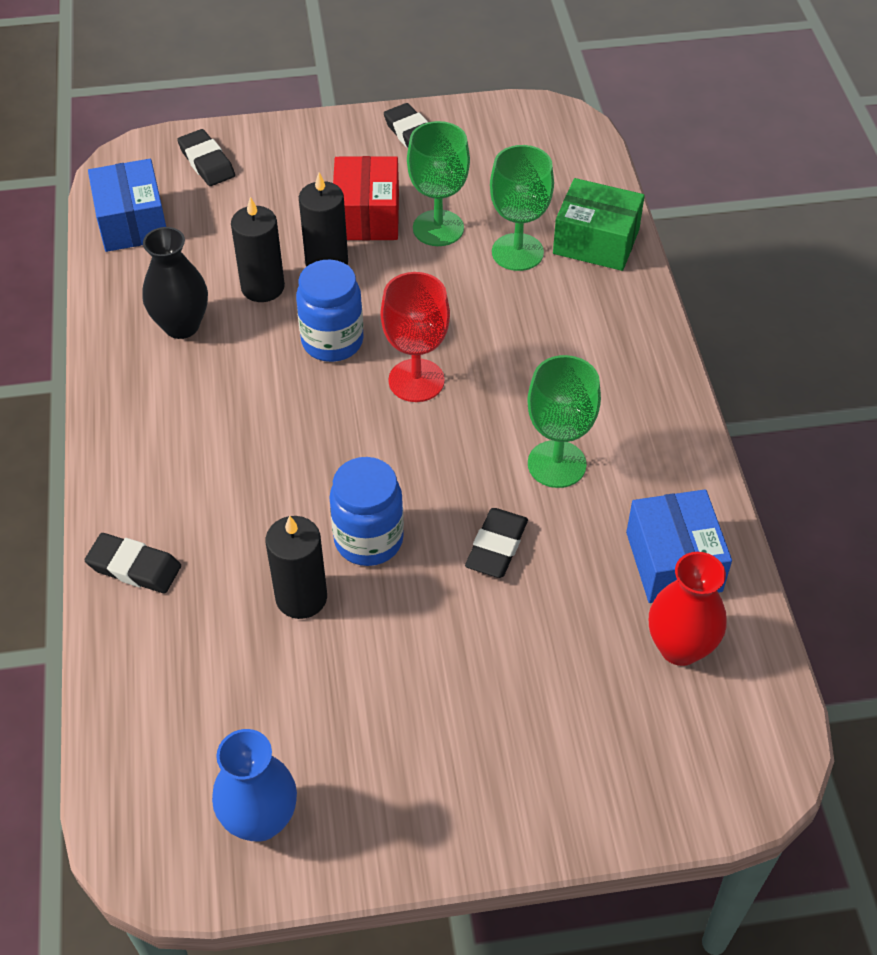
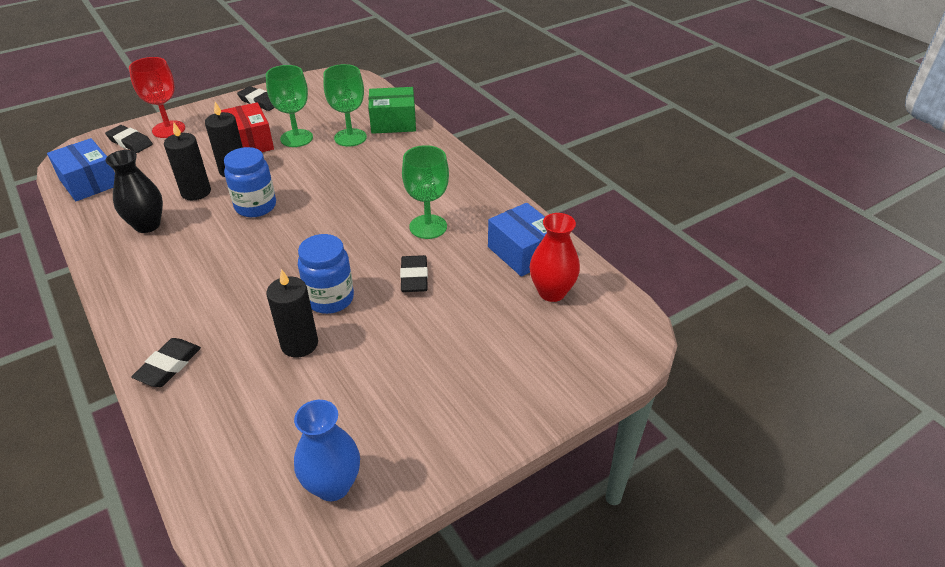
camera: 25 degrees left, 10 degrees down
(134, 567) = (168, 366): black eraser -> black eraser turned 60 degrees counterclockwise
(416, 380) = (320, 211): red goblet -> red goblet (168, 129)

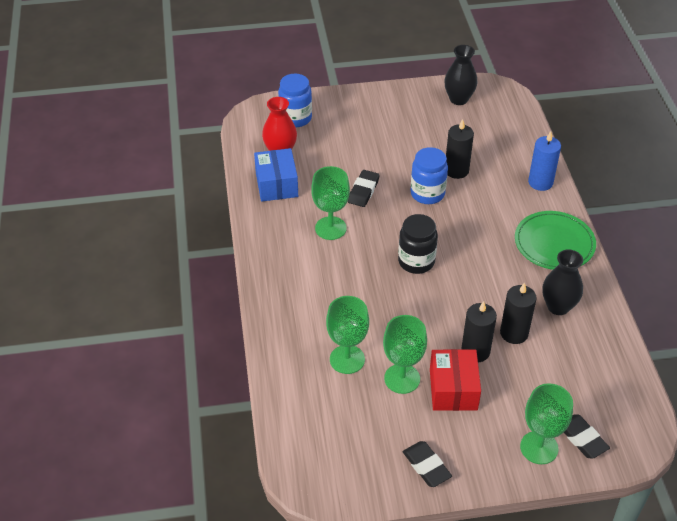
camera: 155 degrees left, 5 degrees up
(89, 182) = (618, 384): blue box -> none
(149, 287) = (554, 243): none -> green plate
(168, 129) = (539, 447): red goblet -> green goblet
(168, 366) = (540, 182): black eraser -> blue candle
(256, 206) = (462, 296): blue jar -> blue jar (295, 118)
(316, 222) = (416, 261): none -> black jar
(333, 485) = (458, 99): blue vase -> black vase
(393, 122) = (292, 368): green box -> none

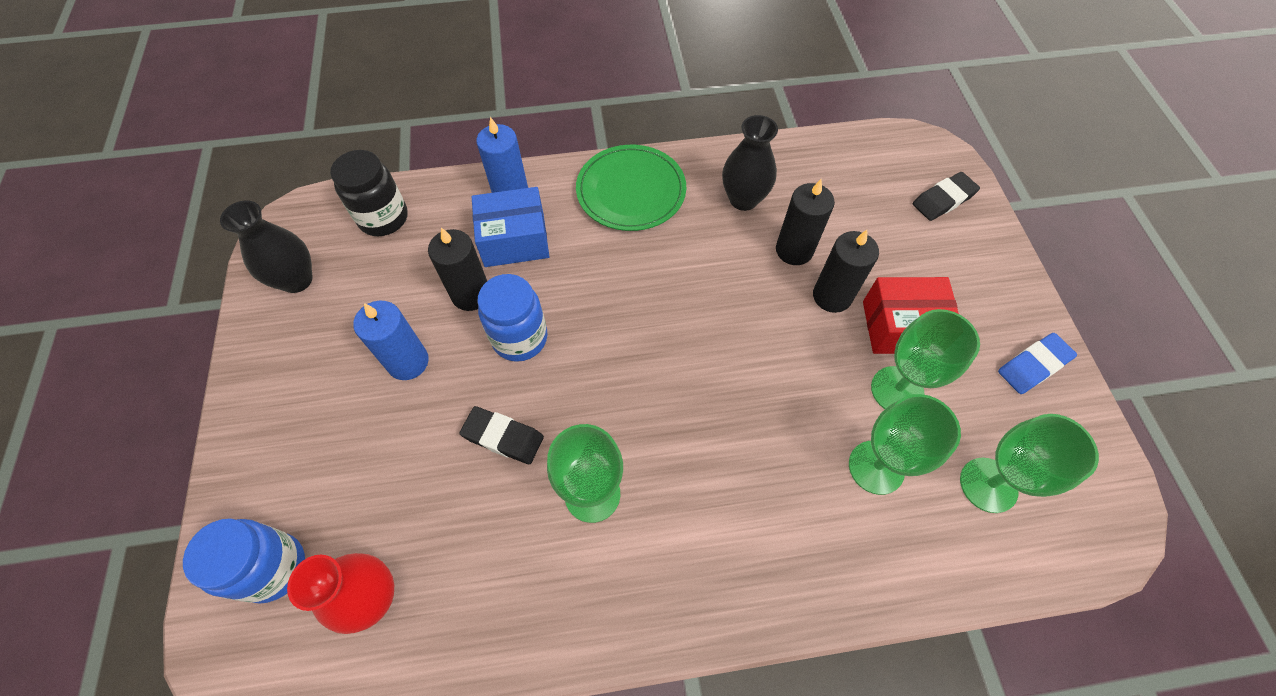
camera: 90 degrees left, 15 degrees up
(276, 184) = (468, 602): blue box -> blue box (514, 240)
(408, 149) = (408, 362): none -> blue candle
(416, 261) = (668, 361): black jar -> black jar (383, 218)
(426, 466) = (1033, 366): black eraser -> blue eraser
(539, 447) = (968, 242): green goblet -> green goblet (988, 485)

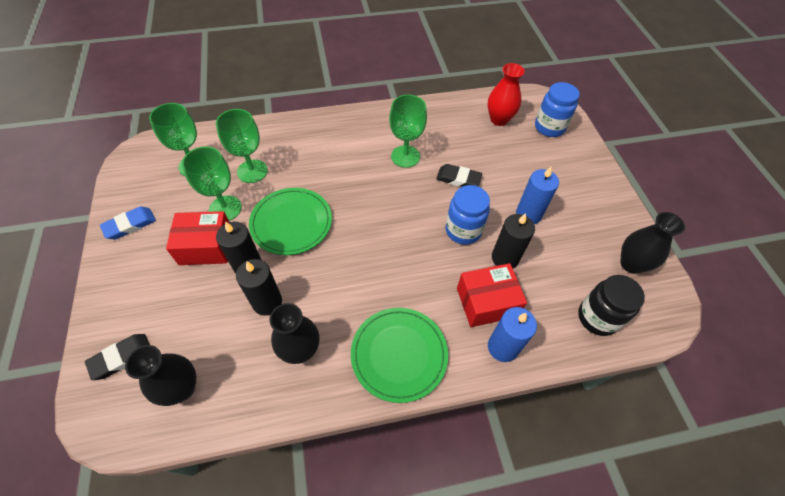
camera: 175 degrees right, 5 degrees down
(514, 240) = (486, 302): blue box -> red box
(784, 360) = (291, 223): none -> green plate
(863, 171) = (181, 388): none -> black vase

